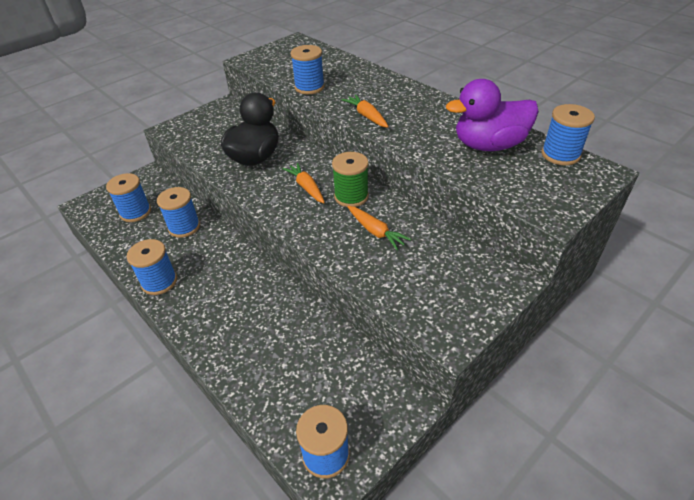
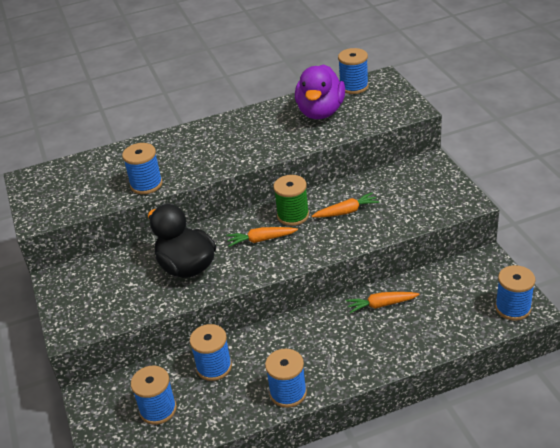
camera: 65 degrees left, 5 degrees down
(366, 116) = (230, 160): orange carrot -> orange carrot (381, 305)

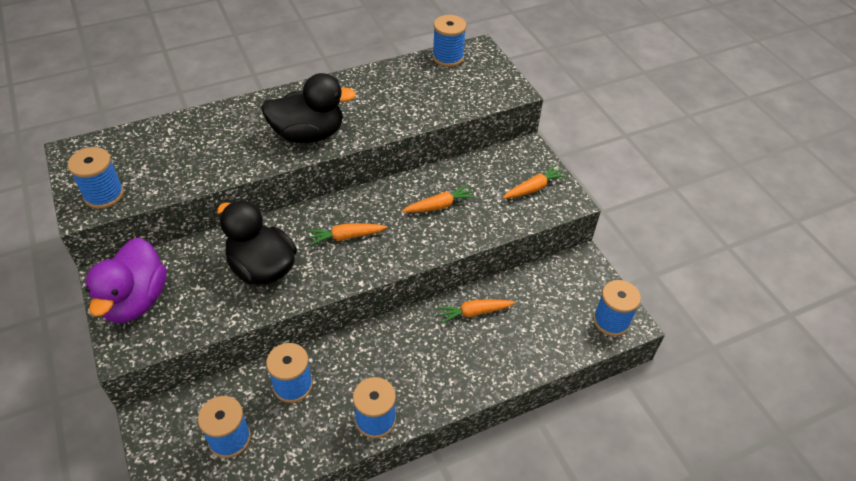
camera: 10 degrees left, 10 degrees up
(146, 184) = (215, 168): blue spool -> blue spool (104, 195)
(227, 154) = (308, 134): none -> black duck
(293, 215) = (381, 207): green spool -> none
(320, 112) = (412, 87): purple duck -> purple duck (135, 300)
(435, 193) = (533, 188): none -> orange carrot

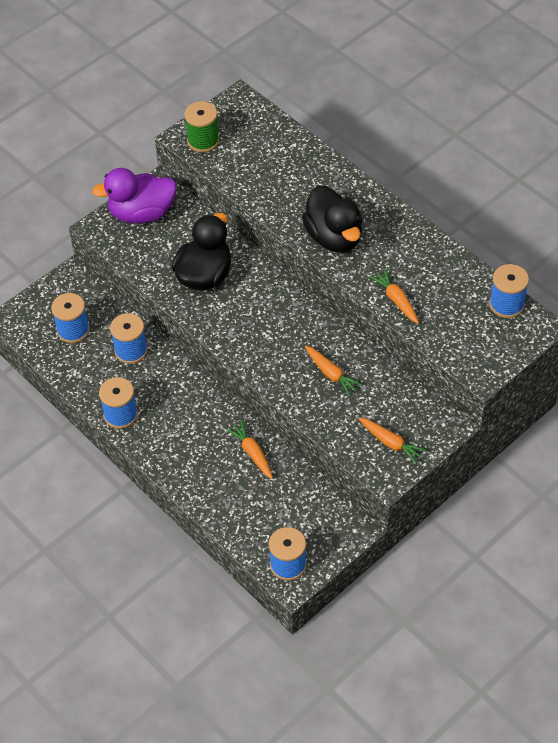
camera: 75 degrees right, 5 degrees up
(104, 195) = (203, 141): blue spool -> green spool
(346, 237) = (262, 318): orange carrot -> orange carrot (396, 300)

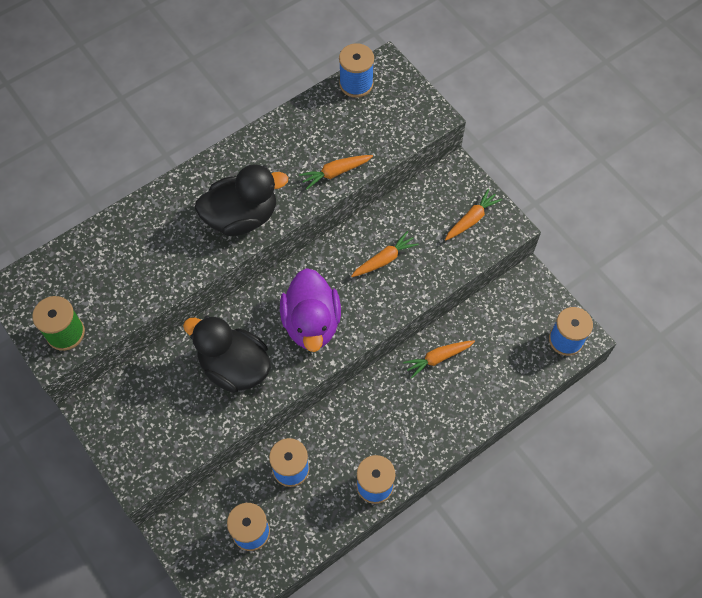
camera: 85 degrees left, 10 degrees up
(142, 213) = (127, 427): purple duck -> purple duck (311, 323)

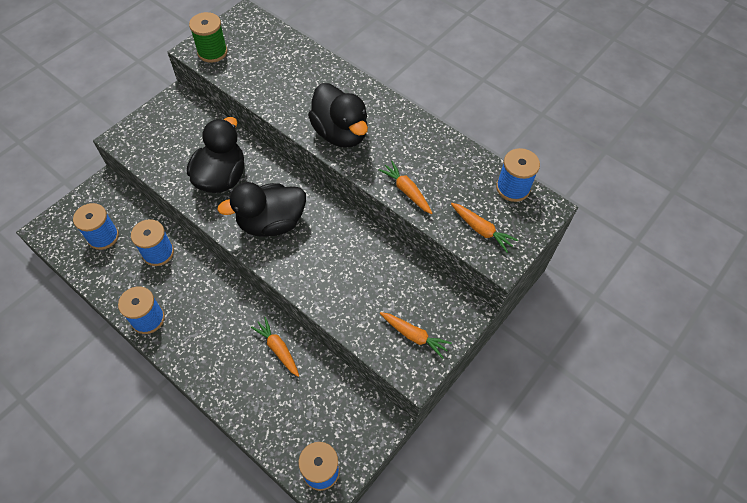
camera: 75 degrees right, 5 degrees down
(311, 323) = (271, 223): purple duck -> black duck
(384, 259) = (348, 267): orange carrot -> orange carrot (481, 230)

